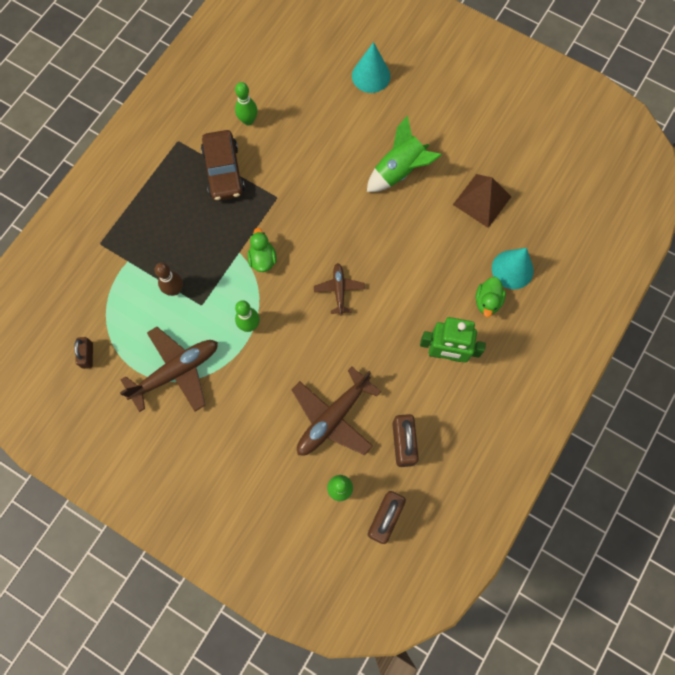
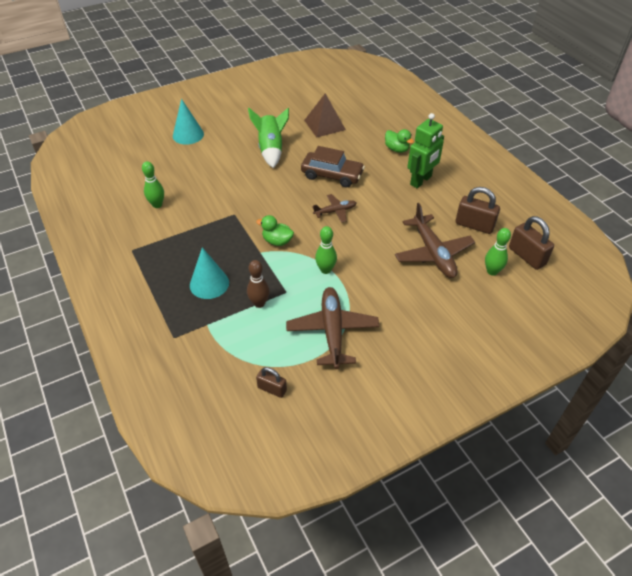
camera: 60 degrees left, 25 degrees down
(224, 171) = (184, 234): brown car -> brown car (332, 175)
(339, 290) = (335, 211): brown plane -> brown plane turned 135 degrees clockwise
(512, 269) = (382, 131): turquoise cone -> turquoise cone (209, 283)

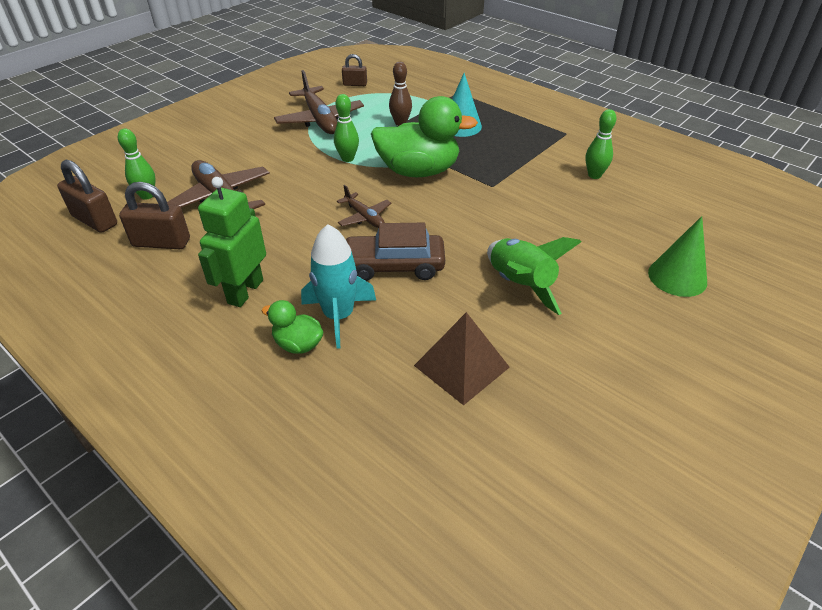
camera: 160 degrees right, 5 degrees down
(188, 135) = (677, 277): turquoise cone -> green cone
(277, 241) = (418, 171): green duck -> green duck, size x2.08
(335, 211) = (364, 217): brown plane -> brown plane turned 90 degrees counterclockwise
(373, 157) = (338, 316): none -> turquoise rocket

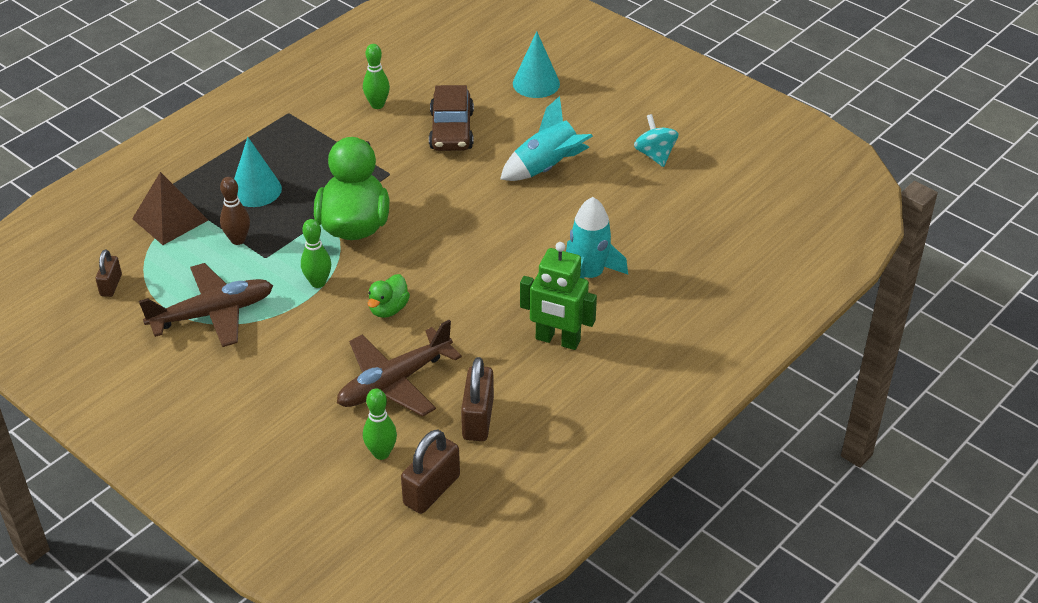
camera: 90 degrees left, 0 degrees up
(298, 344) = (625, 298): green duck -> green duck (388, 309)
(364, 217) = (439, 264): brown plane -> none
(394, 266) = (520, 242): brown car -> brown car (451, 130)
(462, 366) = (642, 205): brown pyramid -> brown pyramid (170, 219)
(520, 285) = (547, 168): green rocket -> turquoise rocket
(566, 383) = (655, 155): none -> turquoise spinning top
(677, 277) = (536, 83): green cone -> turquoise cone

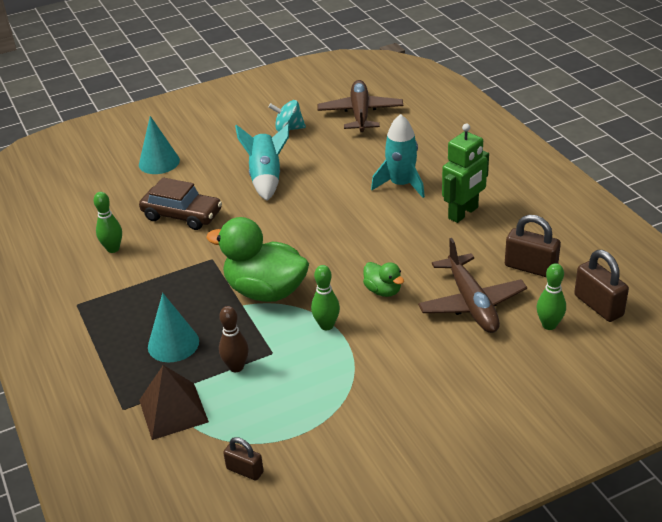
camera: 65 degrees left, 5 degrees down
(212, 313) = (329, 400): brown plane -> brown plane (360, 113)

